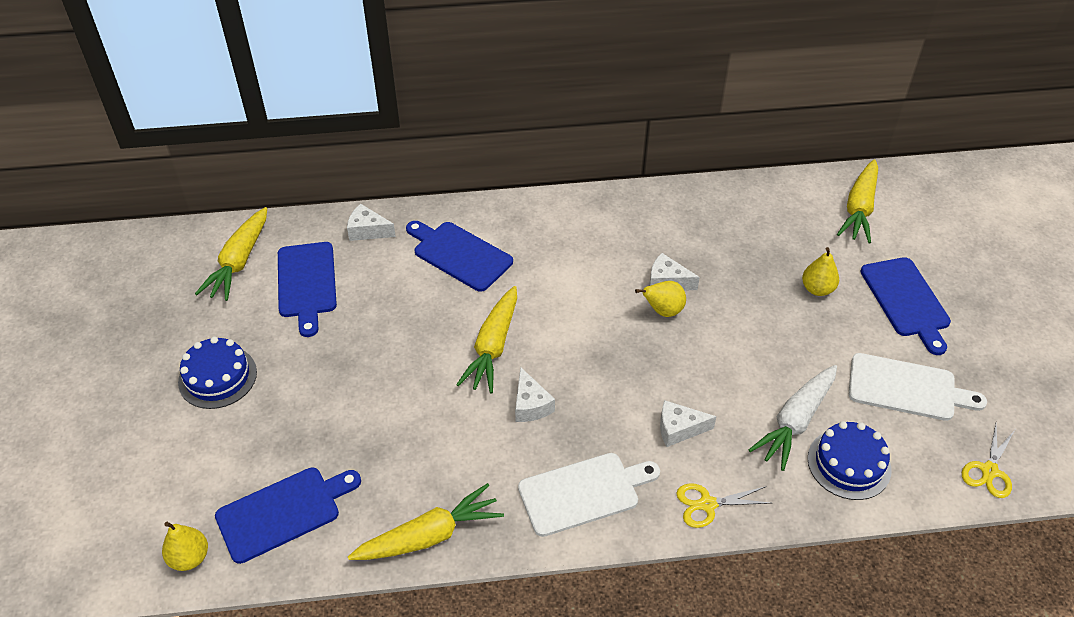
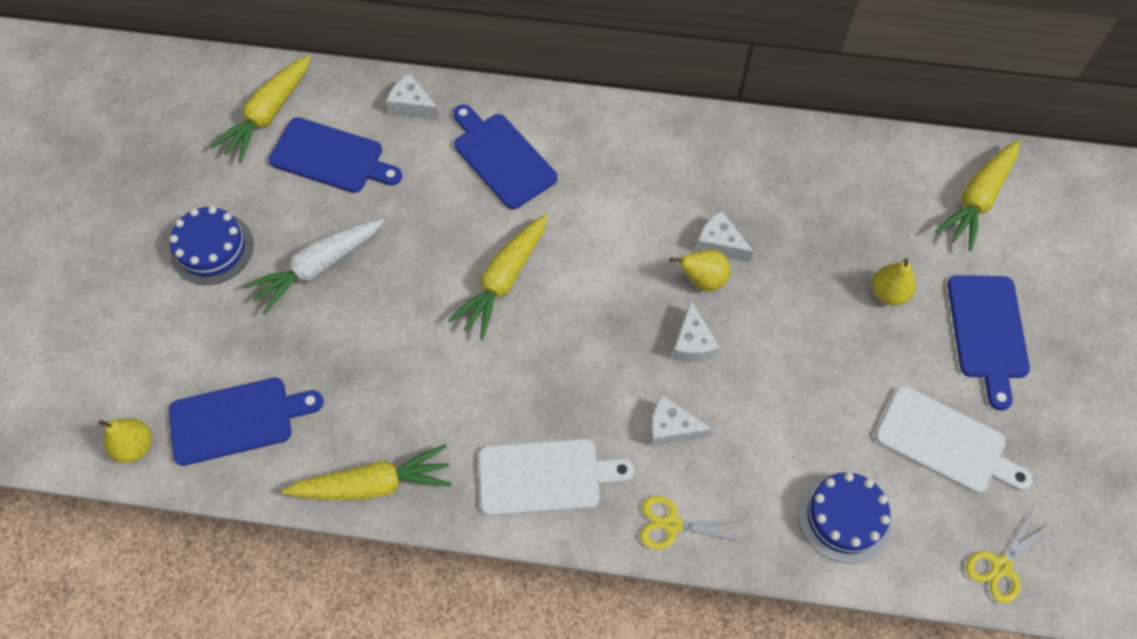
camera: 15 degrees right, 15 degrees up
(307, 283) = (331, 157): blue cutting board -> blue cutting board turned 75 degrees counterclockwise
(530, 405) = (522, 360): white cheese -> white cheese (692, 343)
(795, 421) = (803, 451): white carrot -> white carrot (318, 267)

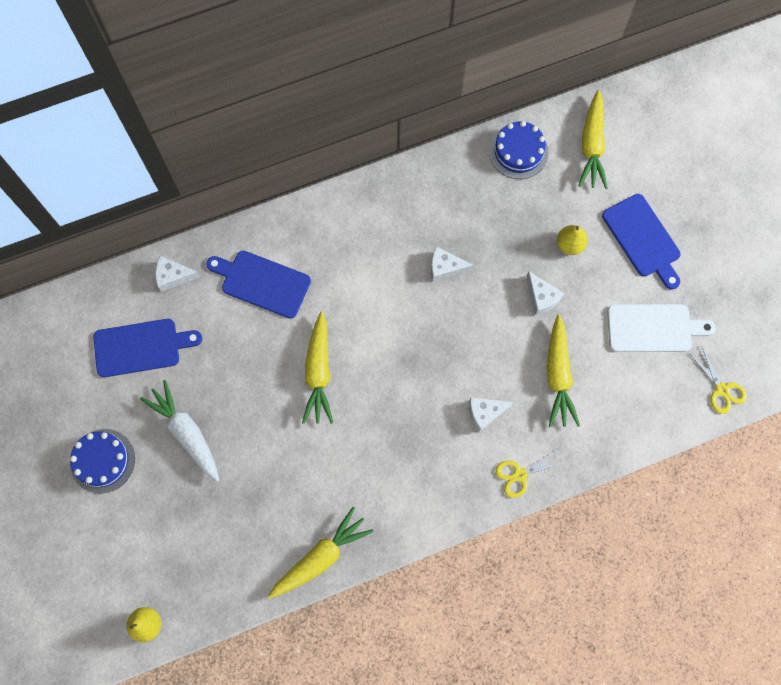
camera: 30 degrees left, 10 degrees up
(237, 419) = (203, 567): blue cutting board -> none
(268, 114) = (73, 339): yellow carrot -> yellow carrot (558, 375)
(318, 267) = (186, 433): white carrot -> white carrot turned 120 degrees clockwise
(545, 476) = (425, 489): white cutting board -> none
(692, 343) = (466, 348): white cheese -> white cheese (541, 297)
(702, 280) = (448, 300): yellow pear -> none
(844, 517) = (618, 411): blue cake -> blue cake (518, 151)
(1000, 566) = (722, 390): yellow scissors -> yellow scissors turned 45 degrees counterclockwise

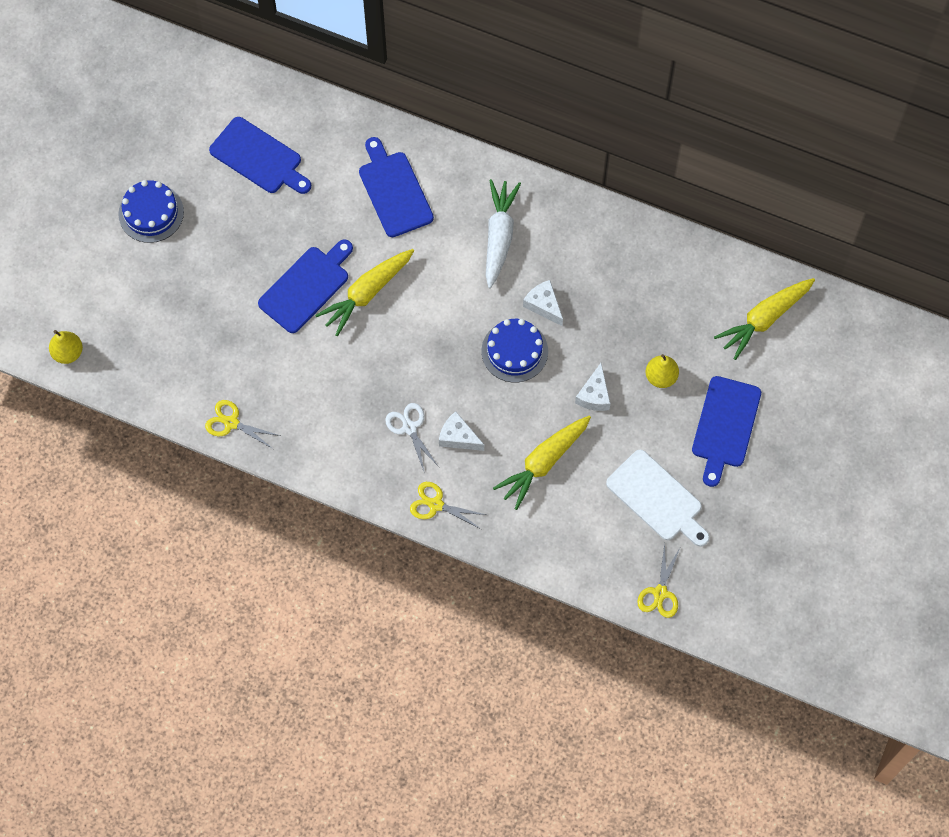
camera: 45 degrees right, 5 degrees down
(173, 276) = (334, 127): white cheese -> none
(186, 433) = (228, 248): white carrot -> white carrot (499, 236)
(271, 408) = (306, 287): none -> blue cutting board
(321, 557) = (231, 423): yellow carrot -> yellow scissors
(446, 438) = (409, 428): none -> white scissors
(518, 151) = (698, 270): blue cake -> blue cake (514, 351)

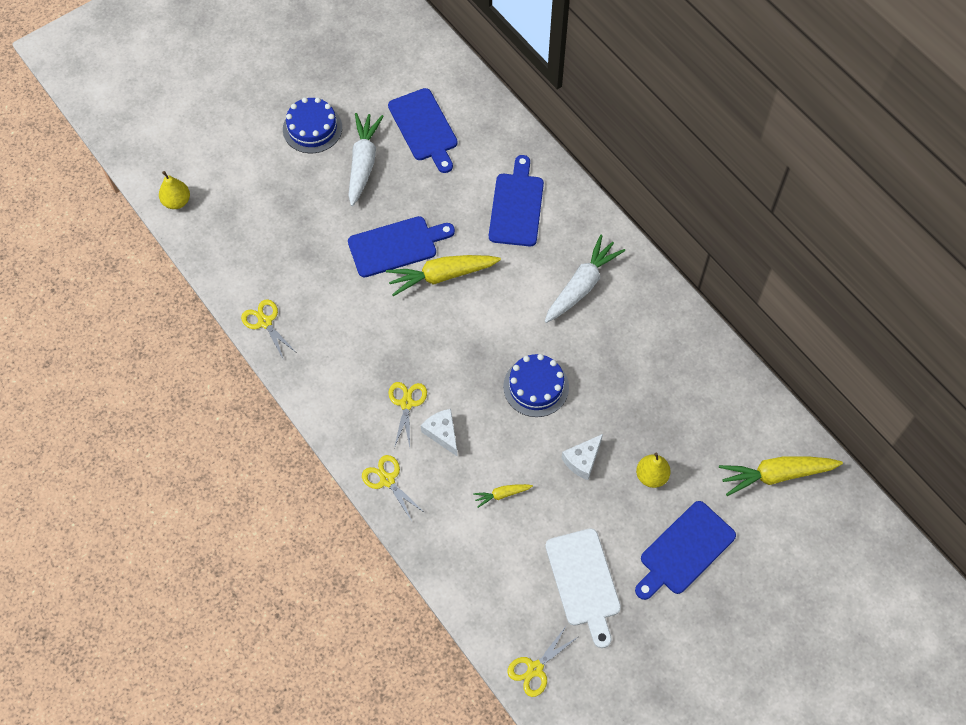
camera: 30 degrees right, 5 degrees down
(223, 222) = (363, 163): none -> white carrot
(409, 428) = (406, 403): white scissors -> yellow scissors
(543, 305) = (585, 361): white cheese -> none
(543, 462) = (502, 494): yellow carrot -> yellow carrot, size x0.48

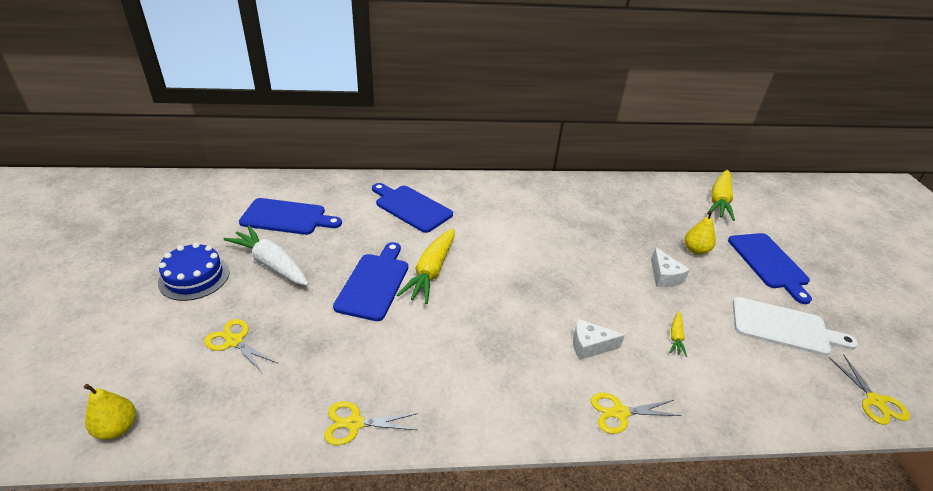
camera: 60 degrees left, 25 degrees down
(406, 403) = (541, 355): yellow scissors -> yellow scissors (234, 341)
(536, 387) = (580, 270): blue cake -> none
(582, 286) = (509, 210): white carrot -> none

